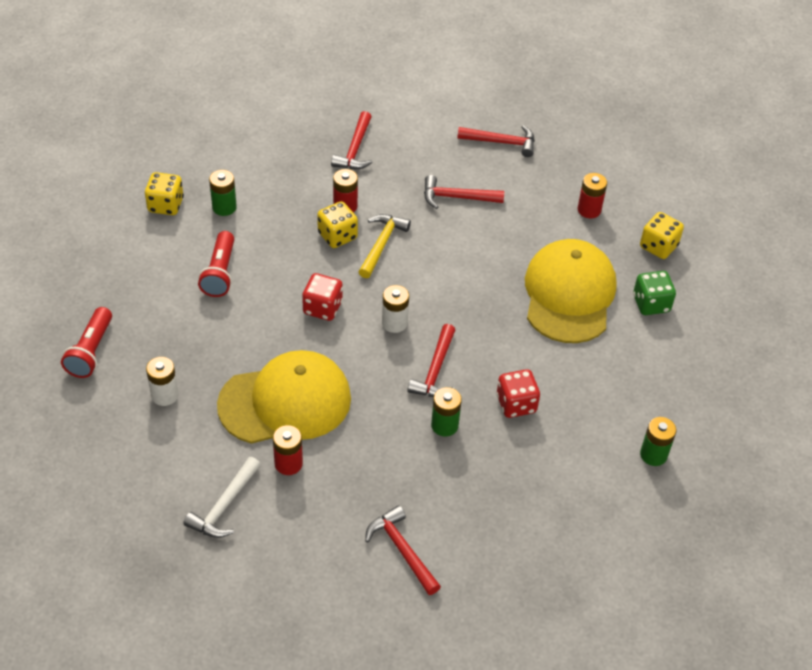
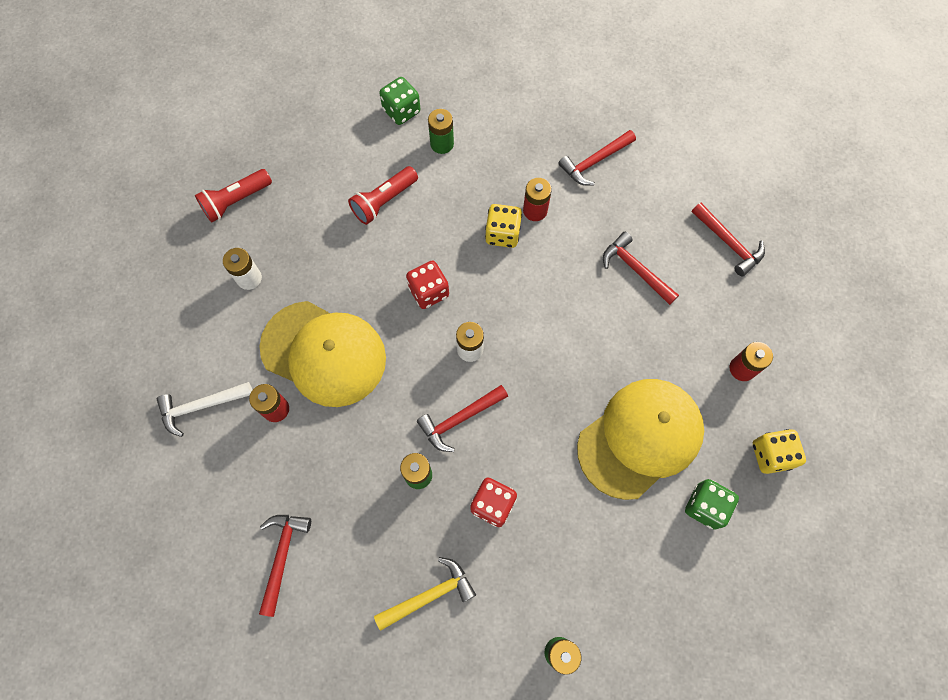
camera: 45 degrees right, 20 degrees up
(166, 205) = (401, 111): yellow dice -> green dice
(381, 244) = (530, 268): yellow hammer -> yellow hammer (430, 595)

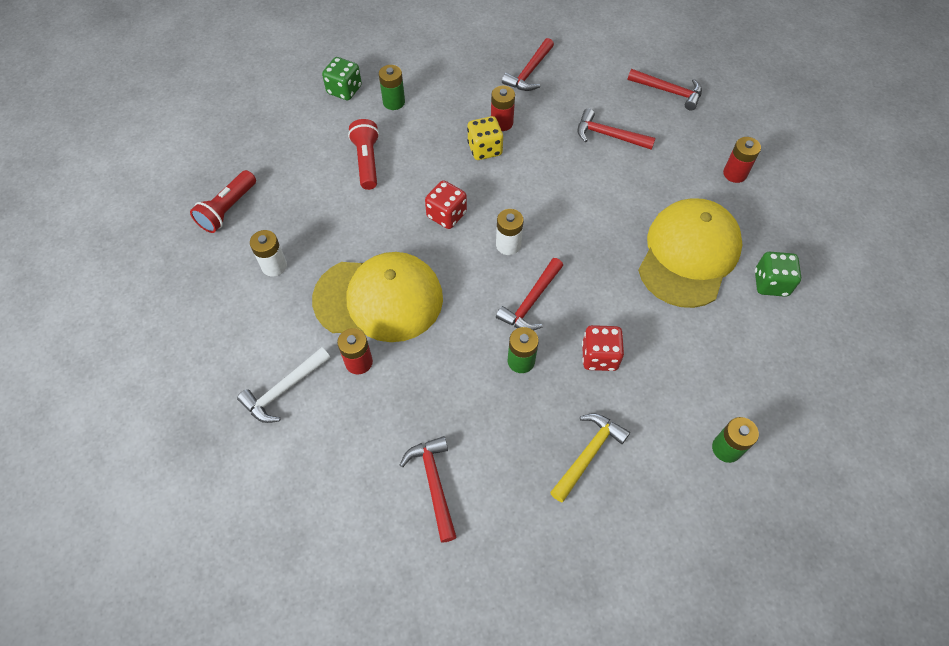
camera: 25 degrees left, 10 degrees down
(384, 201) = (367, 161): red flashlight -> red flashlight turned 150 degrees clockwise
(771, 455) = (795, 225): yellow dice -> none

